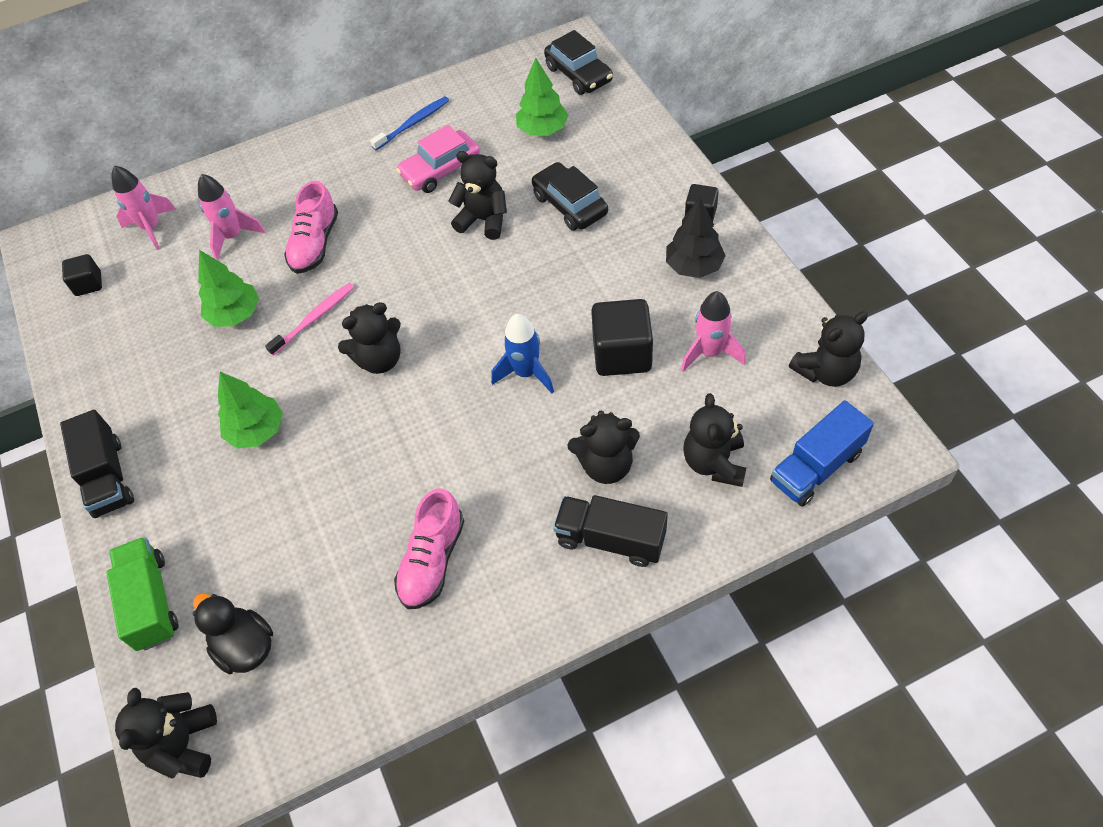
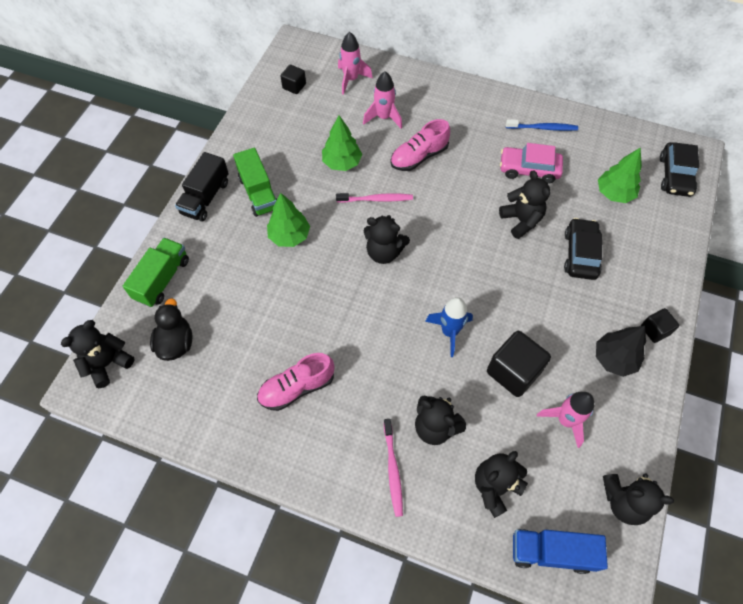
camera: 40 degrees right, 5 degrees up
(170, 420) = (258, 193): none -> green truck
(610, 539) = (393, 470): black truck -> pink toothbrush

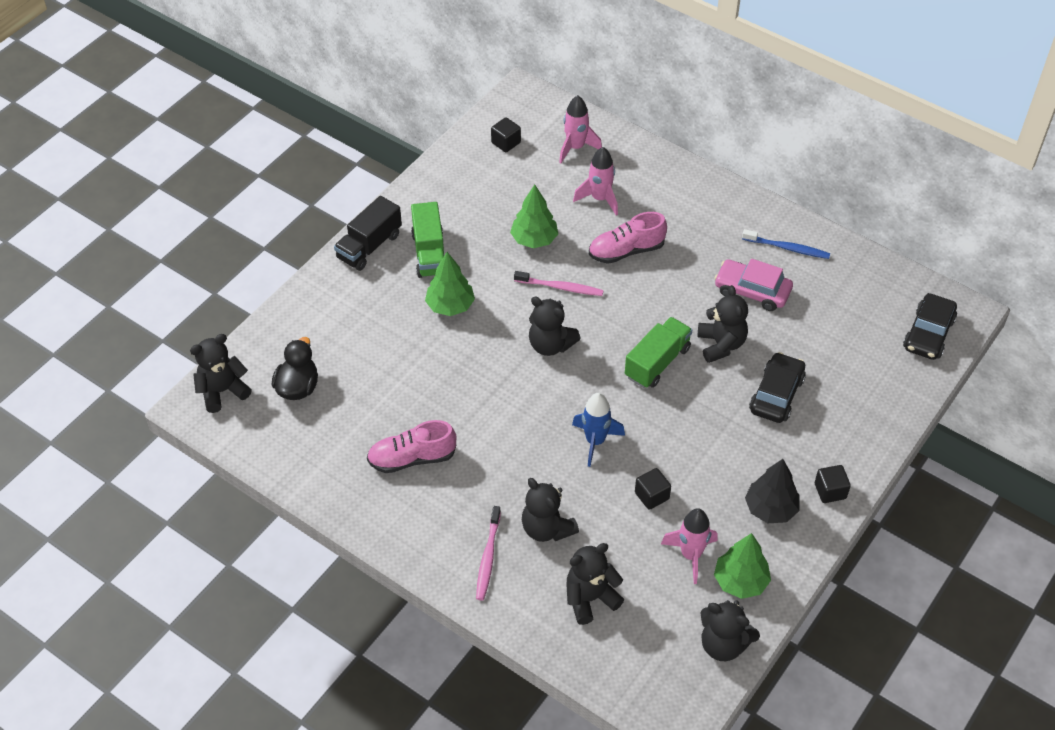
camera: 15 degrees right, 10 degrees down
(162, 279) = (300, 321): green truck -> green truck (657, 362)
(513, 371) = (651, 496): black cube -> black cube, size x0.56
(551, 552) = (627, 670): blue truck -> none
(614, 193) = (844, 338): green tree -> green tree (740, 581)

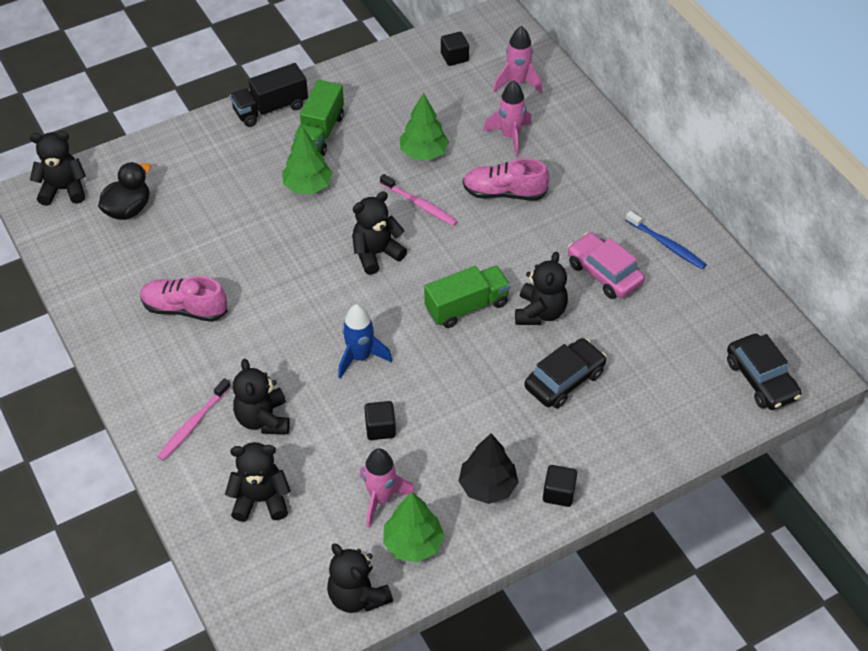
camera: 25 degrees right, 0 degrees up
(550, 345) = (376, 253): black teddy bear -> black teddy bear turned 90 degrees clockwise
(928, 334) = (761, 379): black car -> black car turned 75 degrees counterclockwise

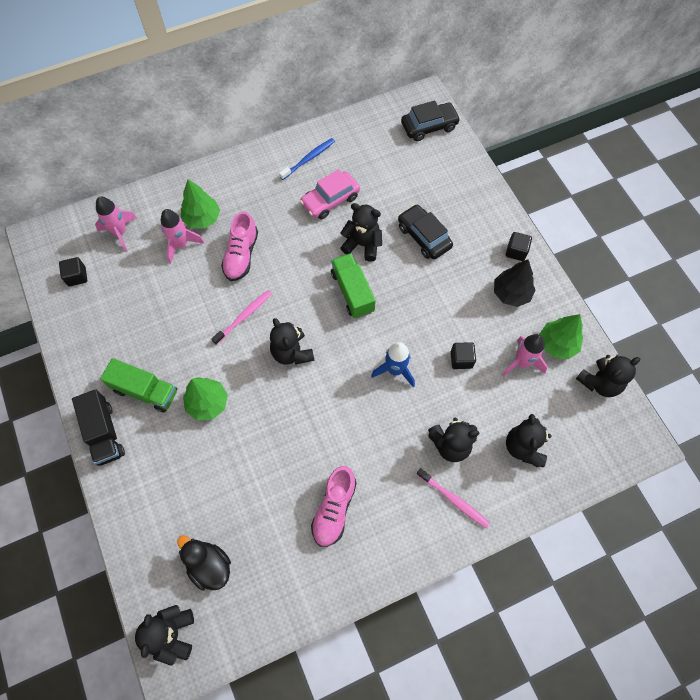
camera: 85 degrees left, 15 degrees up
(423, 153) = (186, 309): green tree -> green tree (202, 219)

